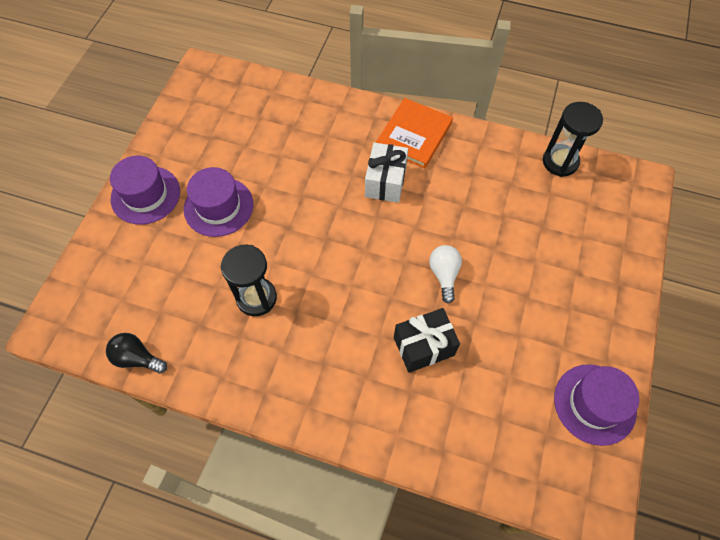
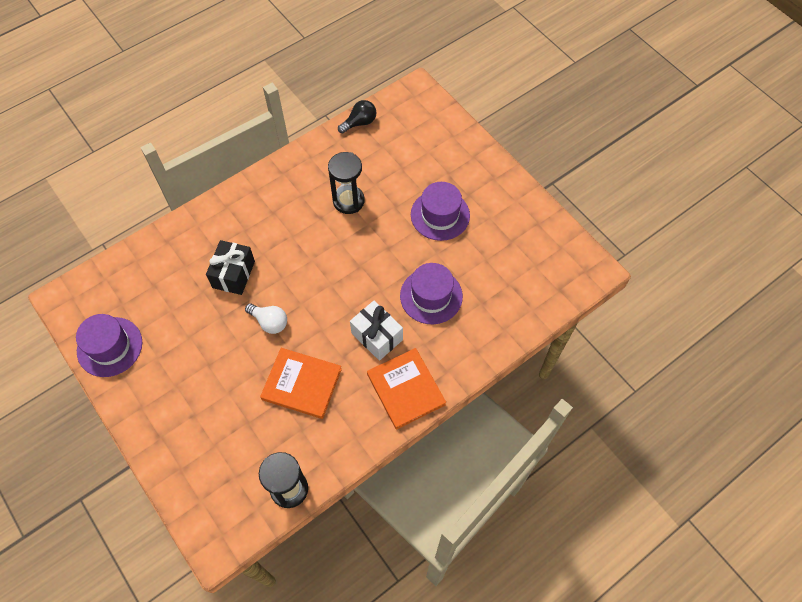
camera: 125 degrees right, 0 degrees up
(145, 195) = (484, 177): purple hat -> purple hat (431, 296)
(476, 209) = (301, 384): none -> orange book

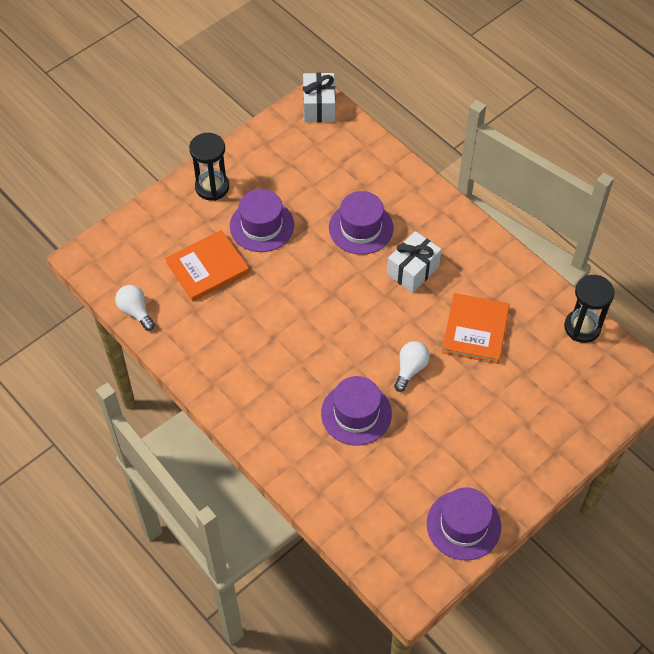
camera: 95 degrees left, 5 degrees down
(233, 274) = (356, 413): black gift -> purple hat
(348, 201) = (249, 312): black hourglass -> black hourglass (212, 187)
(360, 123) = (135, 311): black light bulb -> white light bulb
(405, 389) = (465, 242): orange book -> orange book (207, 268)
(584, 272) = (319, 107): none -> white gift

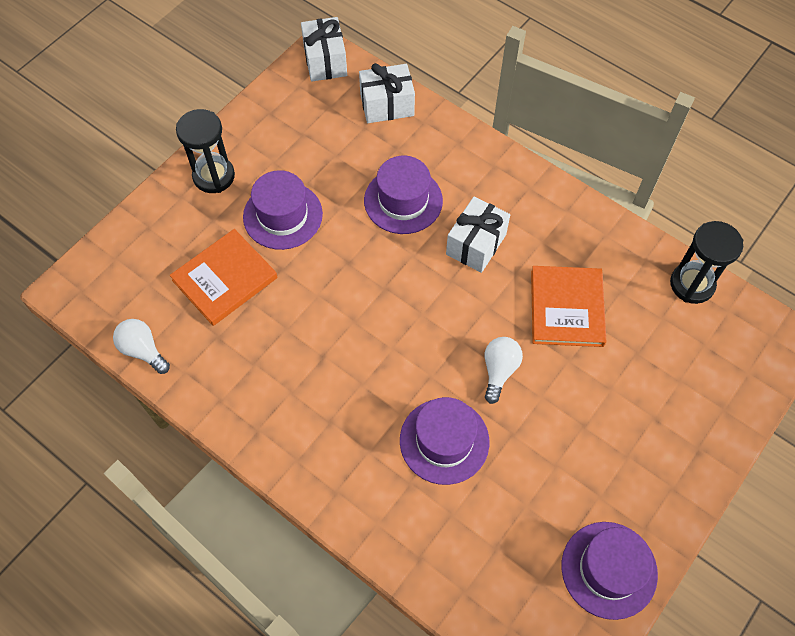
camera: 10 degrees left, 5 degrees up
(363, 150) = (387, 105): none -> white gift

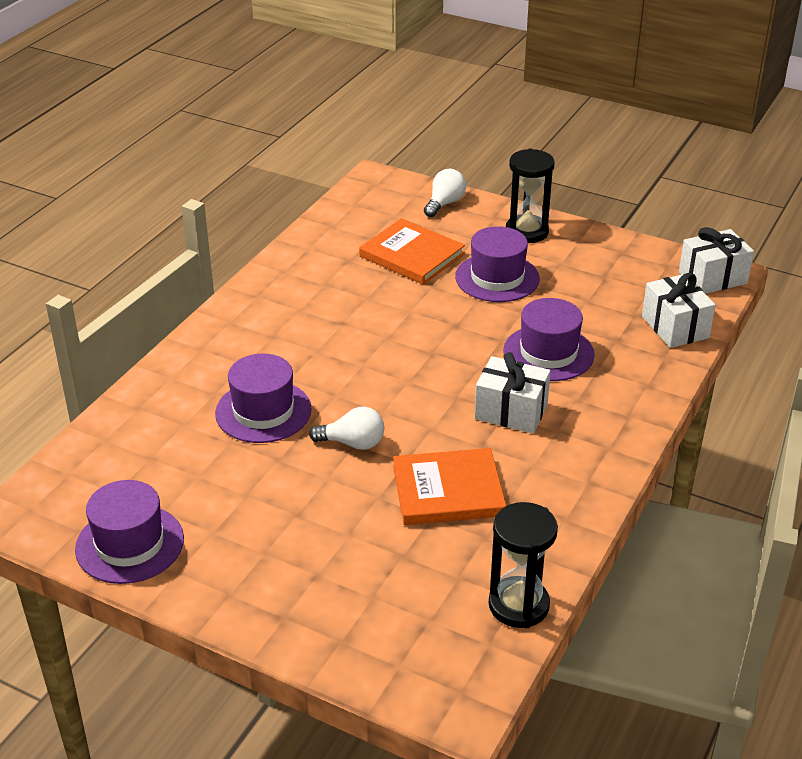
camera: 80 degrees right, 25 degrees down
(143, 350) = (325, 224): white light bulb -> white light bulb (444, 203)

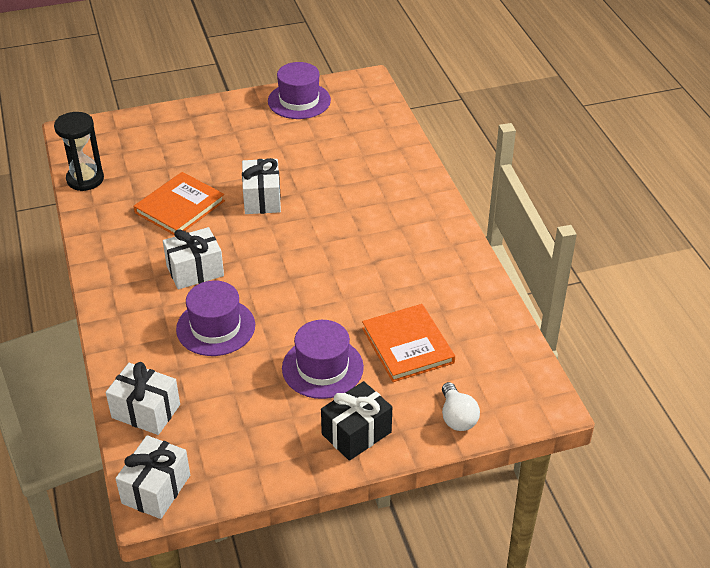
camera: 135 degrees right, 5 degrees up
(263, 411) = (334, 185): purple hat -> none
(353, 443) = (262, 199): white light bulb -> white gift
(411, 255) = (408, 345): orange book -> orange book turned 75 degrees clockwise
(527, 232) = (356, 433): black hourglass -> black gift

